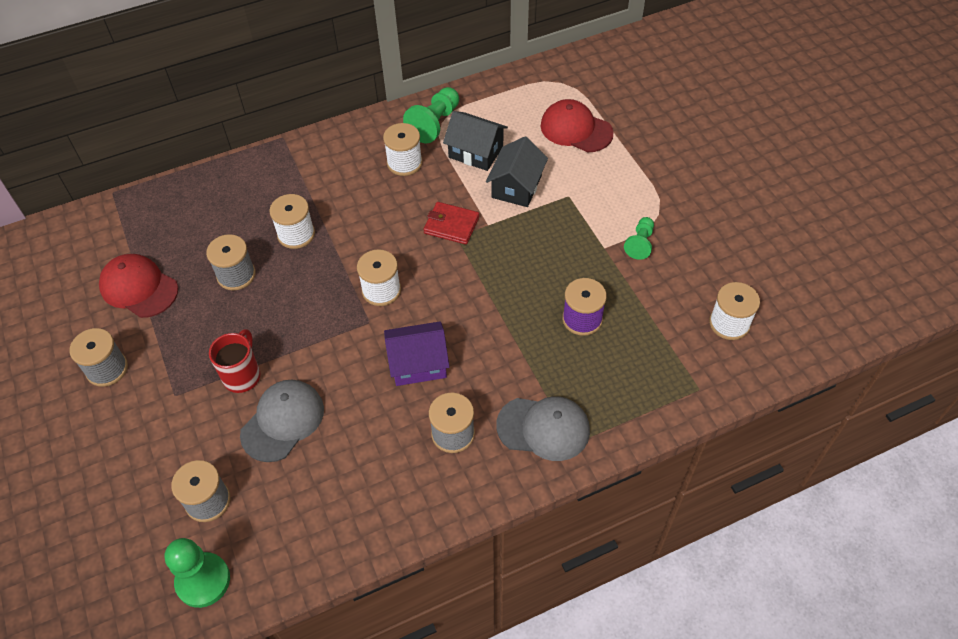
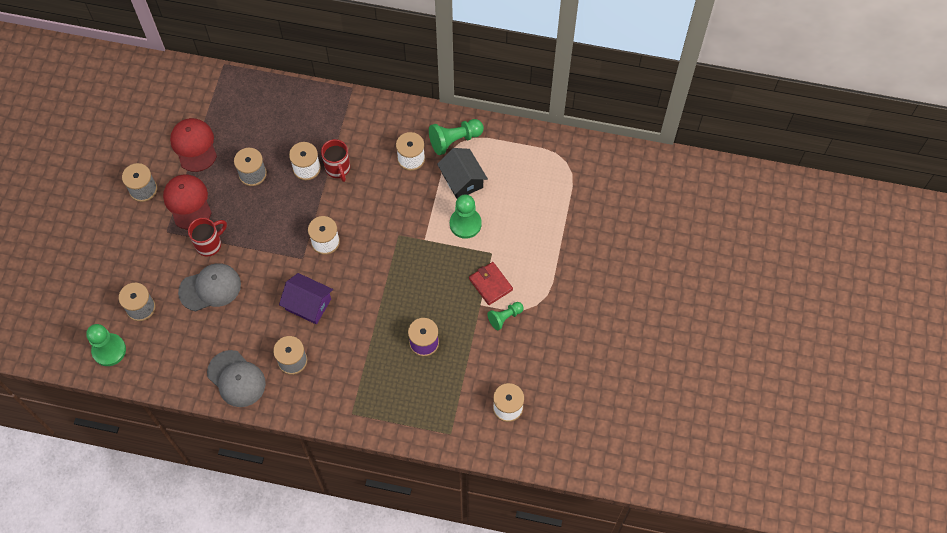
camera: 35 degrees right, 10 degrees up
(333, 215) = (338, 169): none -> red mug
(451, 225) = (402, 224): red wallet -> red wallet (490, 284)
(516, 186) = (465, 224): black house -> green pawn
(543, 428) = (343, 393): grey cap -> grey cap (236, 379)
(576, 129) = (541, 206): red cap -> red cap (188, 202)

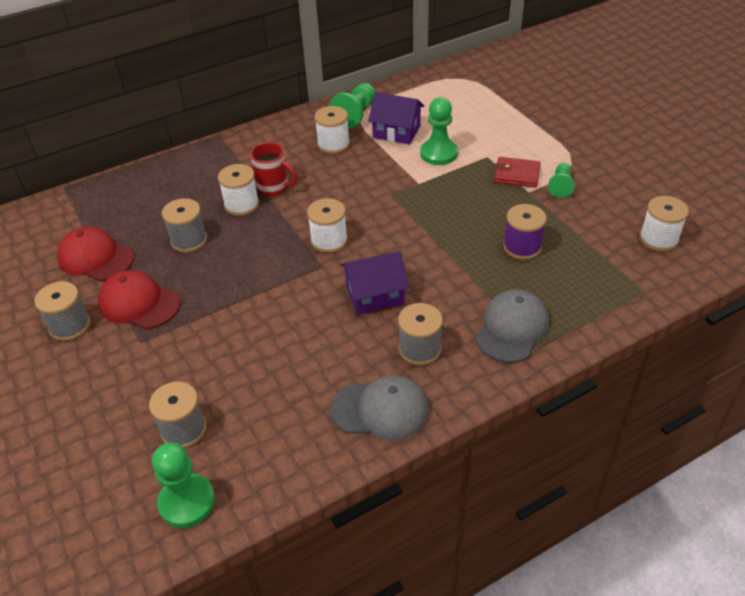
camera: 40 degrees left, 20 degrees down
(209, 244) = (205, 319): red mug -> none
(210, 288) = (250, 354): grey cap -> grey cap (512, 328)
(462, 180) = (396, 132): black house -> purple house

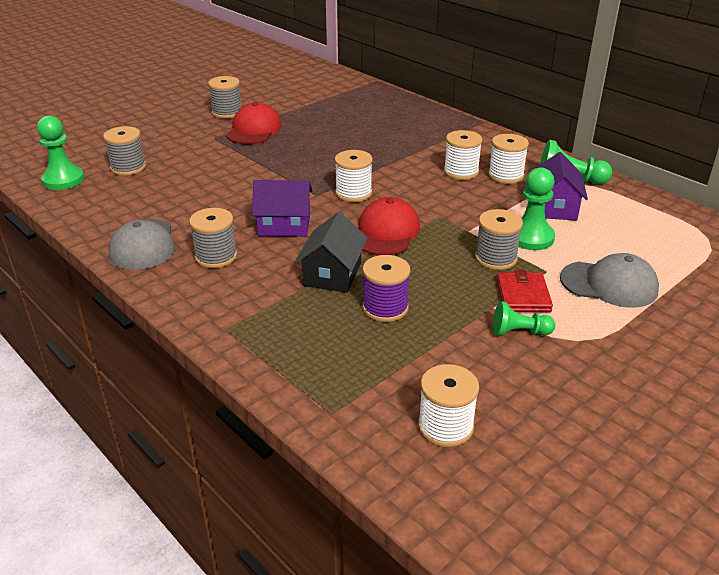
camera: 75 degrees right, 10 degrees down
(96, 258) = (300, 106): red cap -> red cap (386, 232)
(189, 240) = (332, 134): grey spool -> grey spool (495, 258)
(241, 204) = (387, 147): white spool -> white spool (461, 172)
(274, 187) = (419, 157): red mug -> none
(375, 295) = (284, 225): purple house -> purple house turned 60 degrees counterclockwise
(467, 271) = (332, 274): none -> black house
(512, 328) = (251, 309): grey cap -> grey cap (609, 284)

